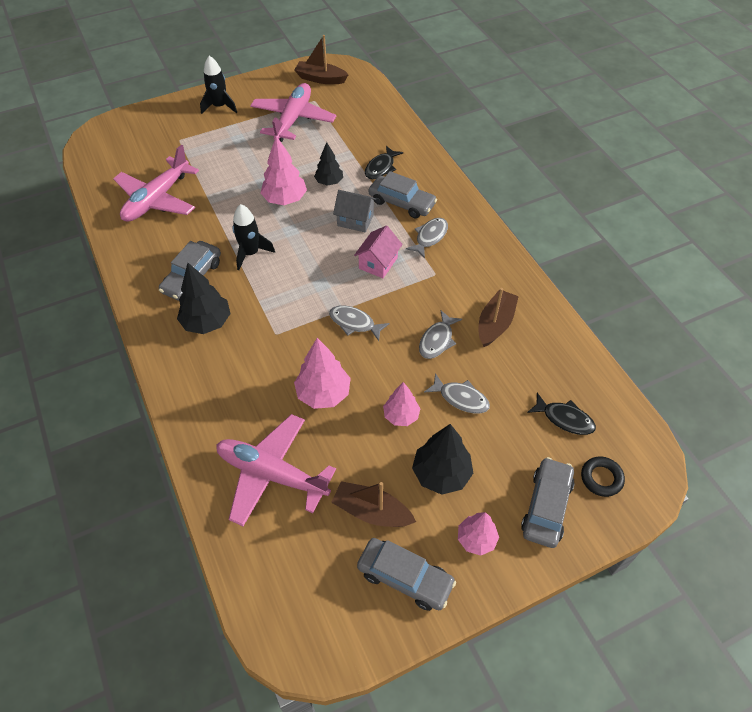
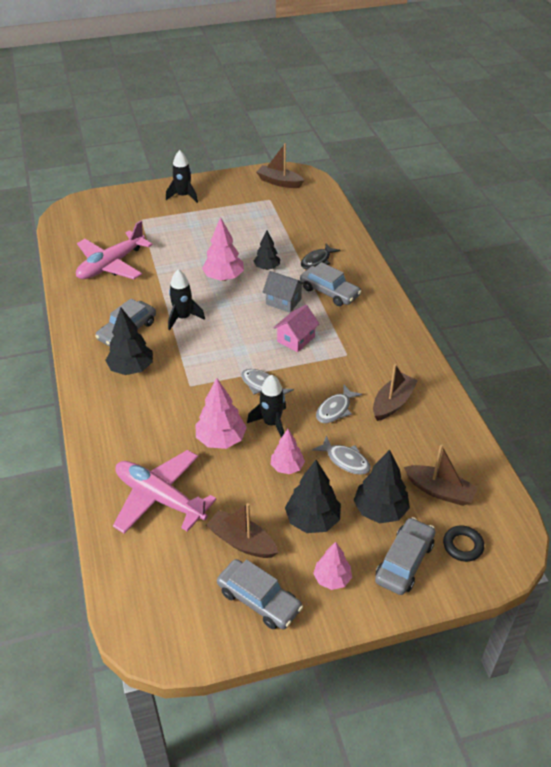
camera: 10 degrees right, 10 degrees down
(293, 119) = (246, 213): pink plane -> none
(374, 366) = (272, 423): none -> black rocket
(430, 237) = (348, 323): grey fish -> none
(509, 451) = (380, 510): none -> black tree
(564, 419) = (439, 491): black fish -> brown boat

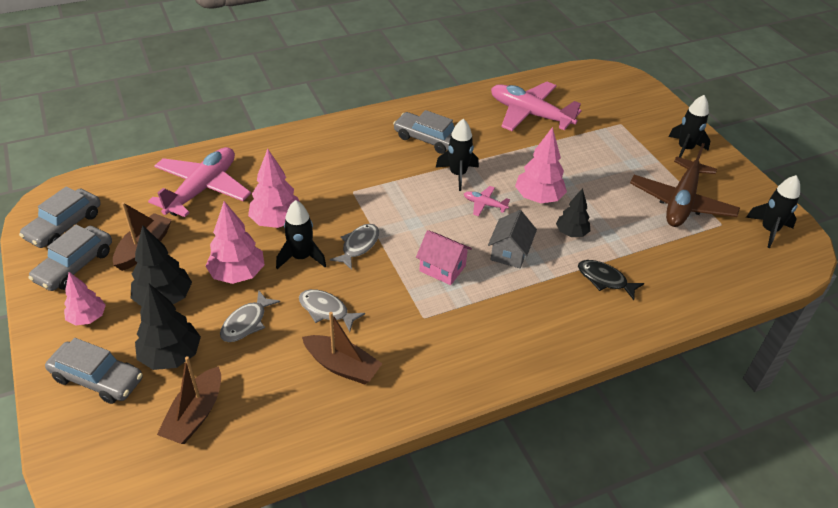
camera: 80 degrees right, 0 degrees up
(131, 368) = (372, 149): black tree -> none
(225, 307) = (484, 204): none -> pink plane
(243, 211) = (681, 202): none -> brown plane
(279, 182) = (769, 230): brown boat -> black rocket
(287, 467) = (237, 274): pink tree -> pink tree, size x1.54
(329, 292) = (543, 295): grey car -> grey car (64, 226)
(462, 546) = (110, 436): black ring -> none

